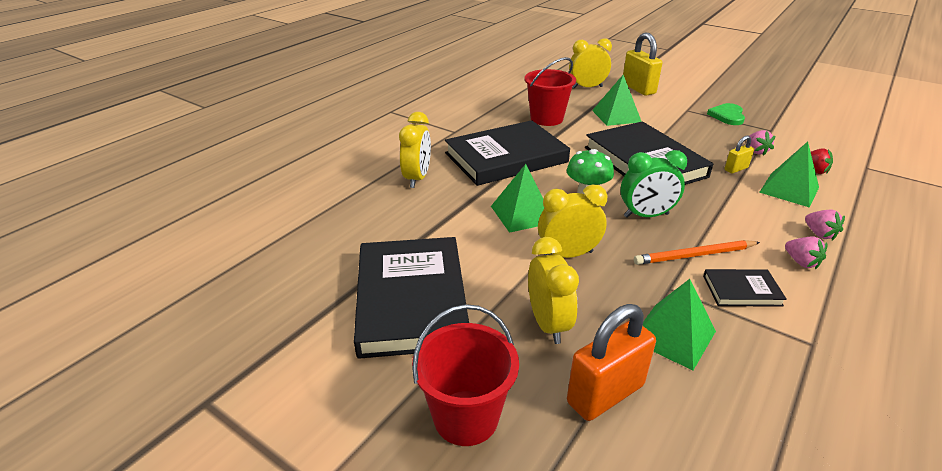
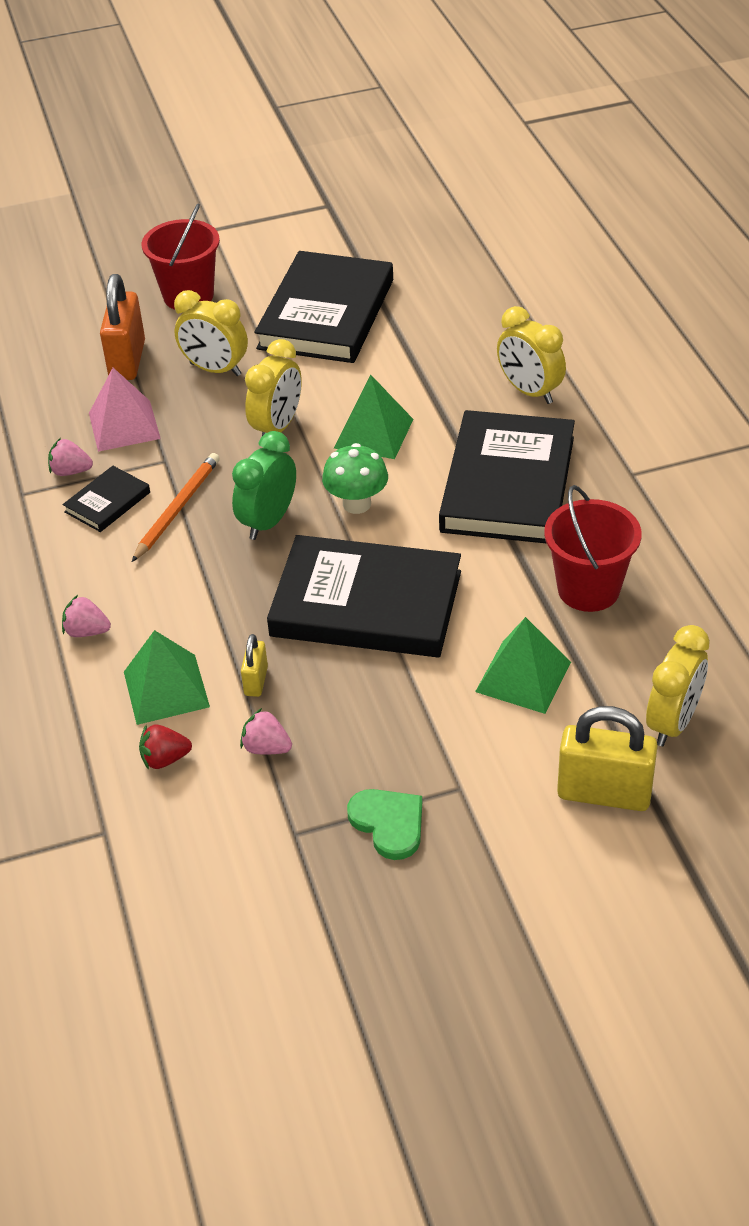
camera: 130 degrees right, 10 degrees up
(411, 300) = (326, 314): black book -> black book turned 75 degrees clockwise
(672, 335) = (124, 425): green pyramid -> pink pyramid
(801, 262) = (80, 575): pink strawberry -> pink strawberry (71, 471)

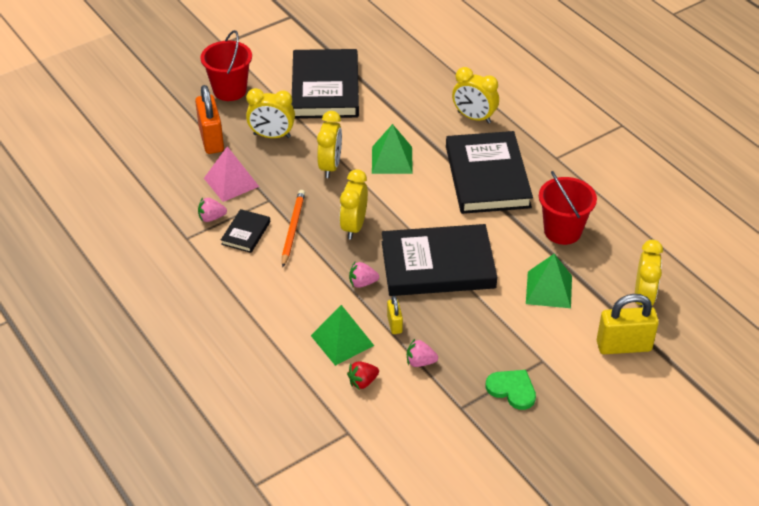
camera: 20 degrees left, 0 degrees up
(87, 631) = (275, 316): pink strawberry -> pink strawberry (362, 283)
(268, 522) = (354, 226): green clock -> yellow clock
(357, 504) = (403, 205): green mushroom -> none

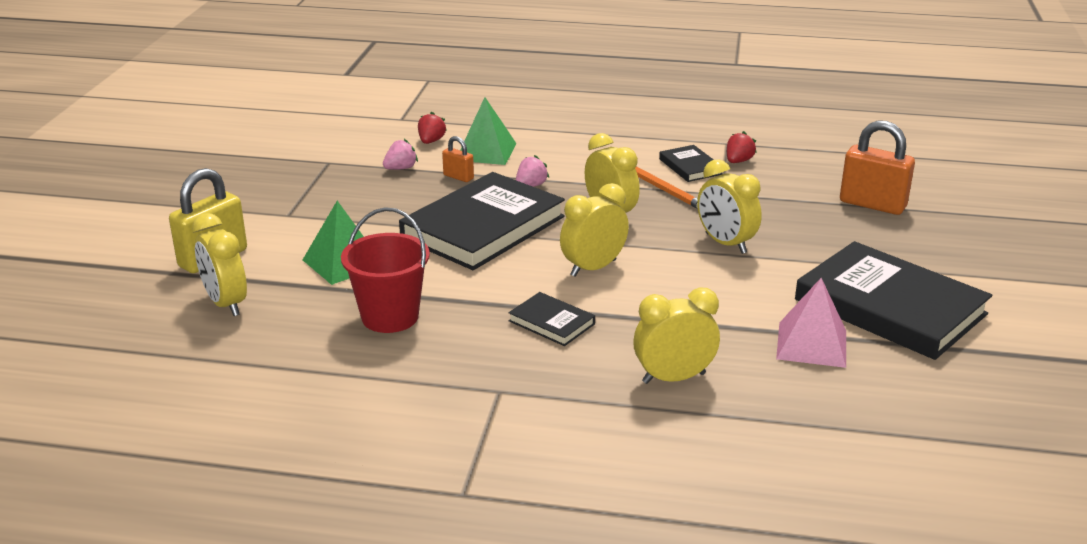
camera: 135 degrees right, 15 degrees down
(211, 218) = (738, 161): pink strawberry -> red strawberry
(230, 90) = (964, 249): red bucket -> none
(231, 182) = (780, 188): pink pyramid -> pink pyramid (812, 344)
(272, 136) = (832, 236): yellow clock -> yellow clock (593, 268)
(392, 160) = (680, 281): green pyramid -> none
(394, 324) = (458, 177): yellow padlock -> orange padlock
(487, 177) = (551, 322): black book -> black book, size x0.45
(512, 390) = (295, 188): green heart -> none

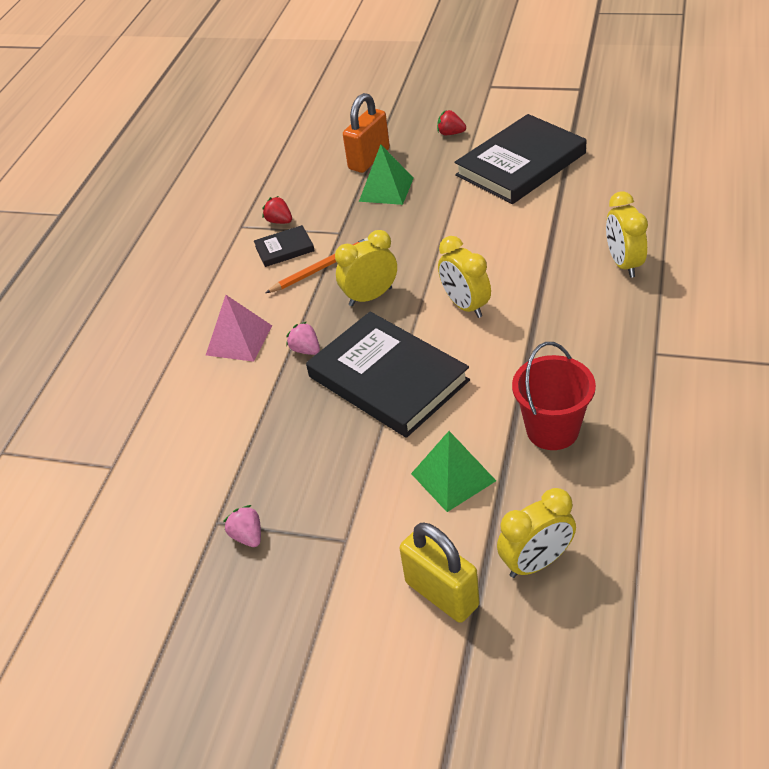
camera: 80 degrees left, 15 degrees up
(401, 168) = (247, 453): pink strawberry -> pink strawberry (247, 536)
(431, 141) = (183, 434): red strawberry -> red strawberry (451, 133)
(458, 177) = (277, 404): orange padlock -> none
(486, 151) = (220, 387): green pyramid -> green pyramid (386, 189)
(551, 322) = (553, 327): black book -> none
(725, 243) = (427, 233): yellow clock -> none
(812, 344) = (572, 200): pink pyramid -> pink pyramid (239, 340)

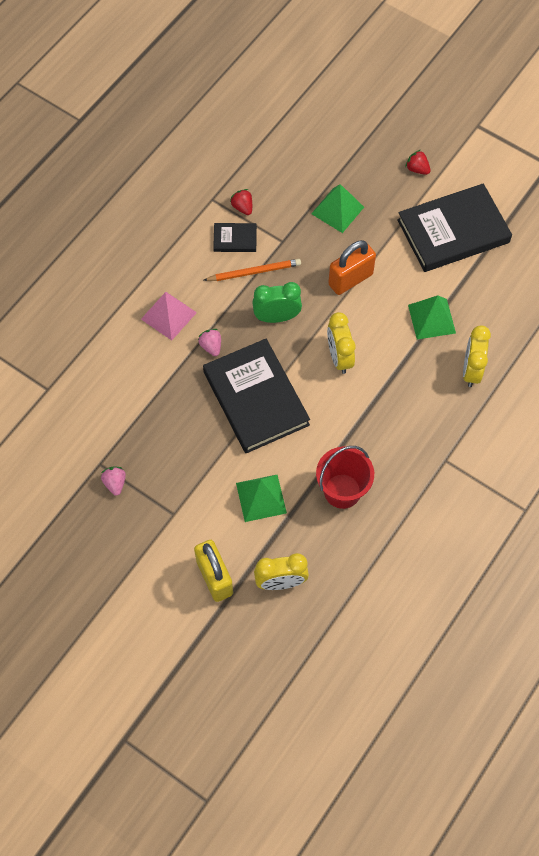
camera: 15 degrees right, 20 degrees up
(369, 159) = (339, 169): orange padlock -> orange padlock (350, 279)
(370, 297) = (277, 317): yellow clock -> green clock
(547, 237) = (431, 319): none -> green pyramid

